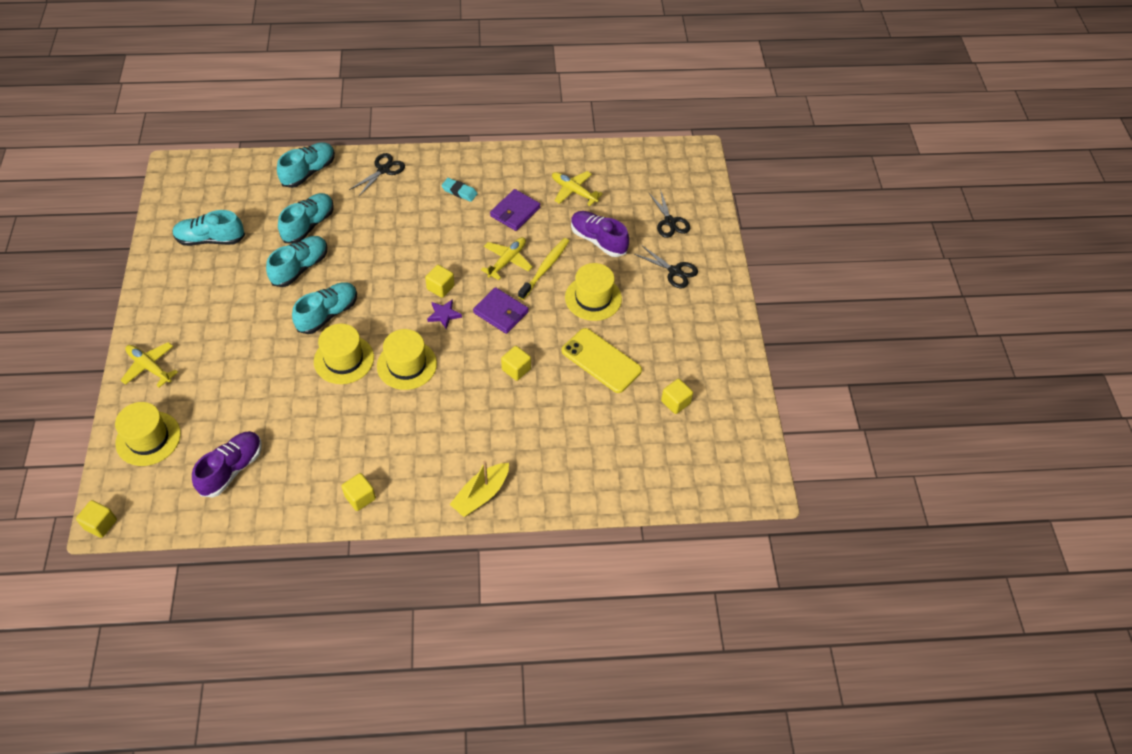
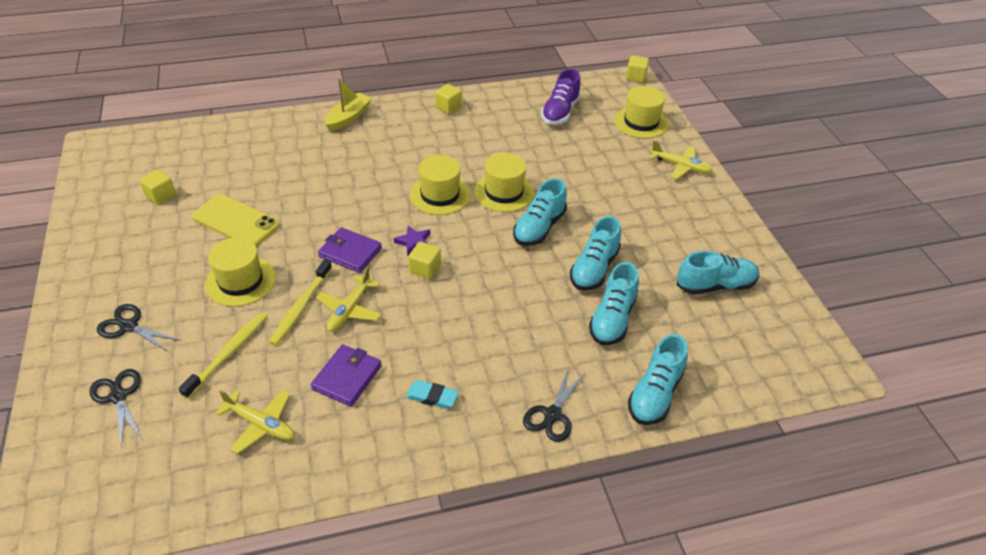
camera: 170 degrees right, 10 degrees down
(516, 369) = (327, 204): yellow cube -> none
(598, 240) = (229, 353): purple shoe -> yellow toothbrush

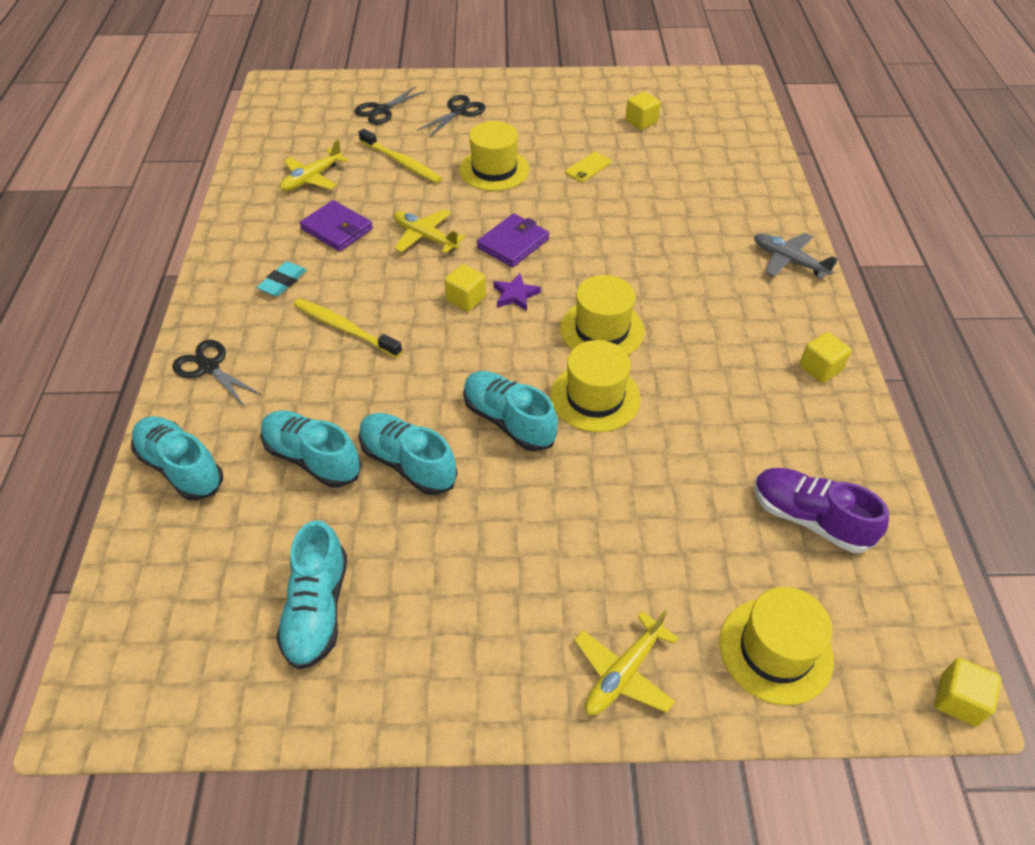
camera: 105 degrees right, 5 degrees up
(118, 396) = (381, 110): black scissors -> black scissors turned 150 degrees clockwise
(236, 221) = (588, 167): yellow phone -> yellow phone, size x0.51
(301, 307) = (442, 205): yellow toothbrush -> yellow toothbrush (344, 328)
(348, 117) = (789, 261): yellow boat -> grey plane

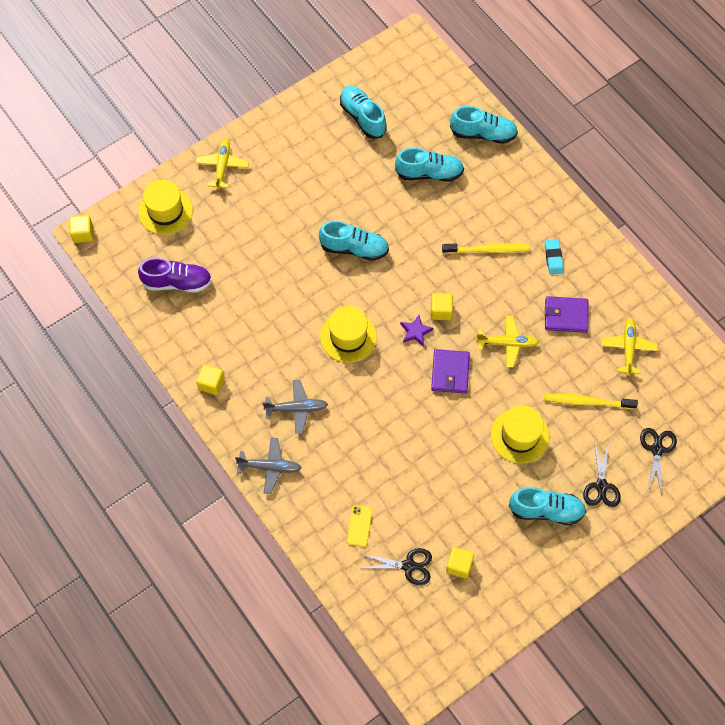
camera: 145 degrees right, 15 degrees up
(209, 367) = (530, 185): black scissors -> black scissors (408, 566)
(408, 463) = (383, 197): turquoise shoe -> turquoise shoe (546, 510)
(588, 167) = (458, 481): yellow phone -> yellow phone (359, 526)
(595, 397) = (321, 289): yellow hat -> none
(721, 294) = (296, 408): none -> grey plane

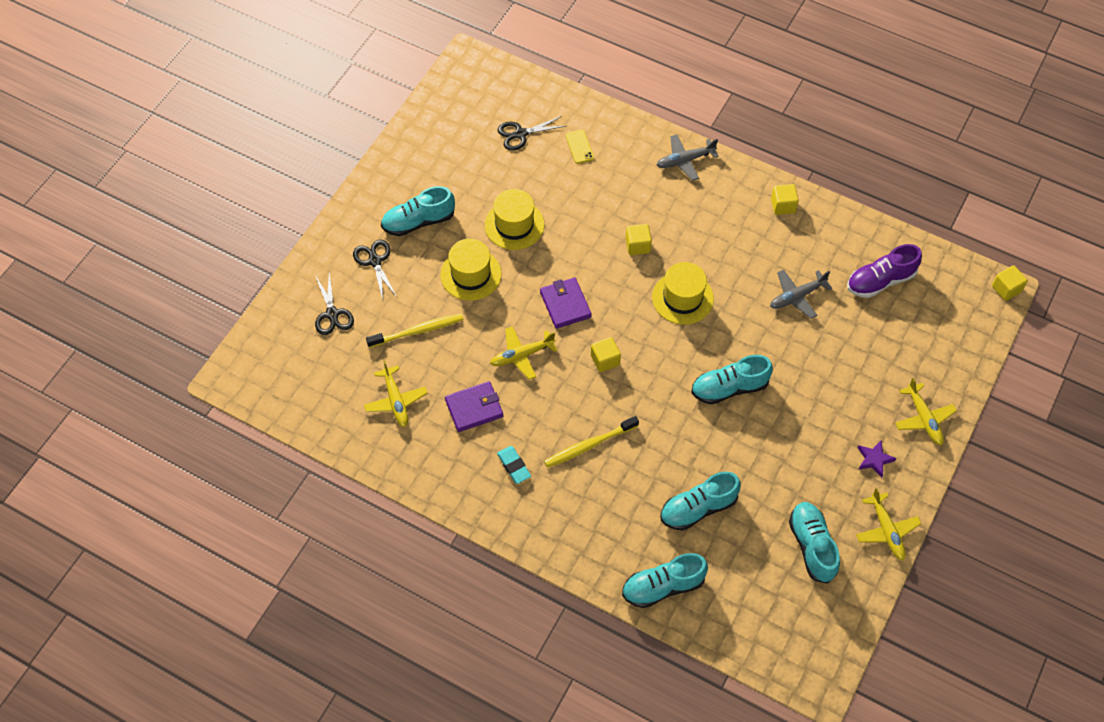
camera: 155 degrees right, 5 degrees down
(165, 211) = (945, 345): yellow hat -> yellow hat (514, 225)
(296, 408) = (692, 215): grey plane -> grey plane (797, 296)
(303, 106) = (886, 530): none -> yellow plane
(362, 117) = (812, 546): turquoise shoe -> turquoise shoe turned 135 degrees counterclockwise
(415, 331) = (619, 329): purple star -> purple star (874, 459)
(459, 565) = (477, 150): yellow cube -> yellow cube (637, 245)

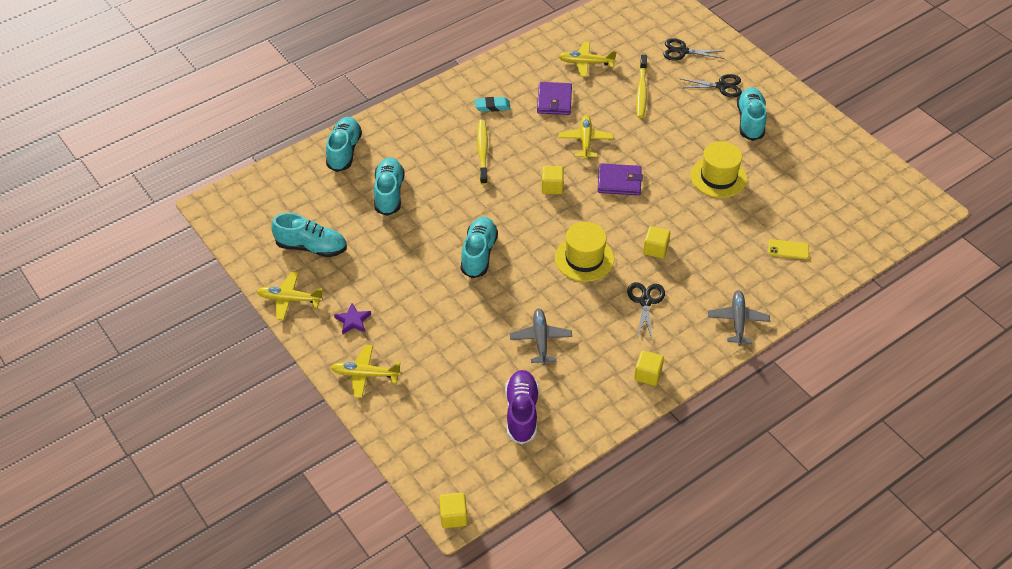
camera: 115 degrees right, 10 degrees down
(471, 274) = (680, 135): yellow hat -> none
(520, 134) = (821, 214): black scissors -> black scissors (645, 301)

